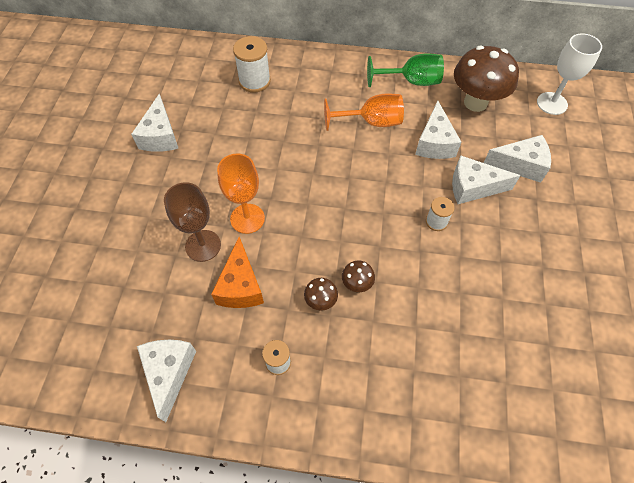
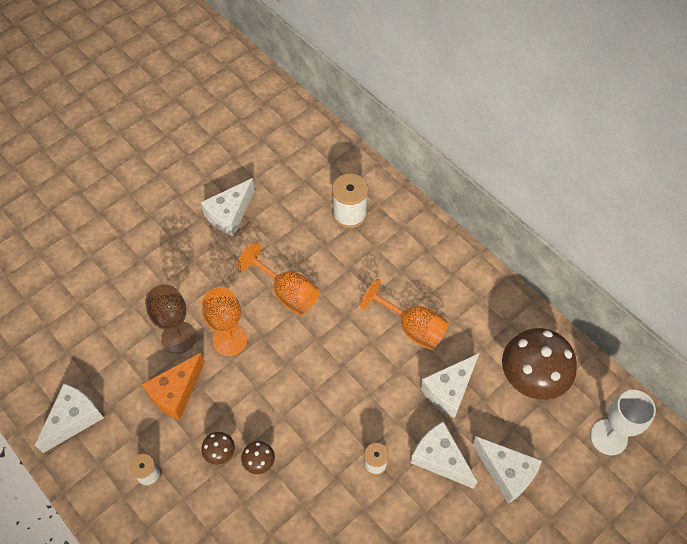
camera: 40 degrees right, 0 degrees up
(260, 158) = (287, 293): none -> orange goblet
(411, 81) = (490, 313): green goblet -> none

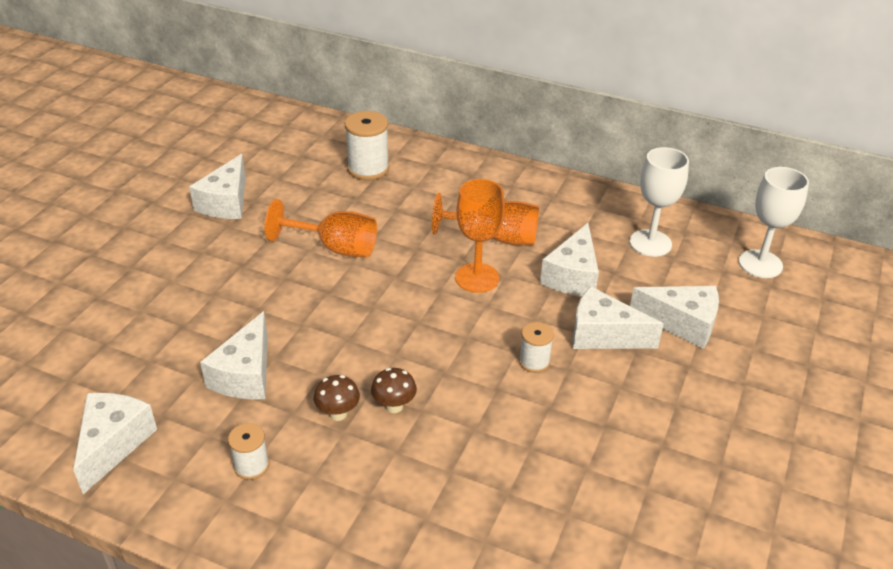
camera: 25 degrees left, 20 degrees down
(176, 392) = (245, 374): orange cheese -> white cheese
(178, 337) = (220, 323): brown goblet -> none
(230, 340) = (289, 306): orange goblet -> orange goblet (477, 278)
(530, 379) = (650, 243): brown mushroom -> white goblet

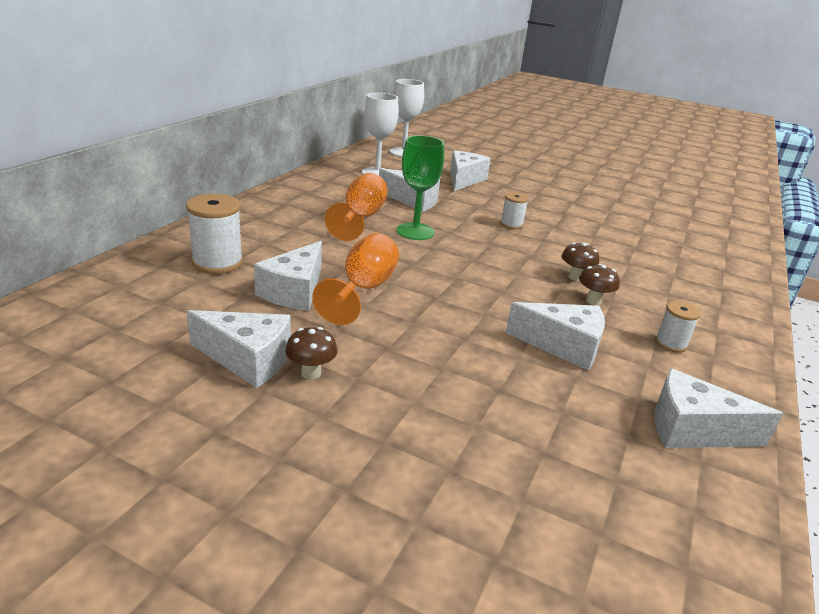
camera: 90 degrees left, 10 degrees down
(209, 231) = (311, 373): none -> brown mushroom
(477, 278) = (415, 231): orange goblet -> green goblet
(603, 335) = (478, 201): white cheese -> white cheese (294, 291)

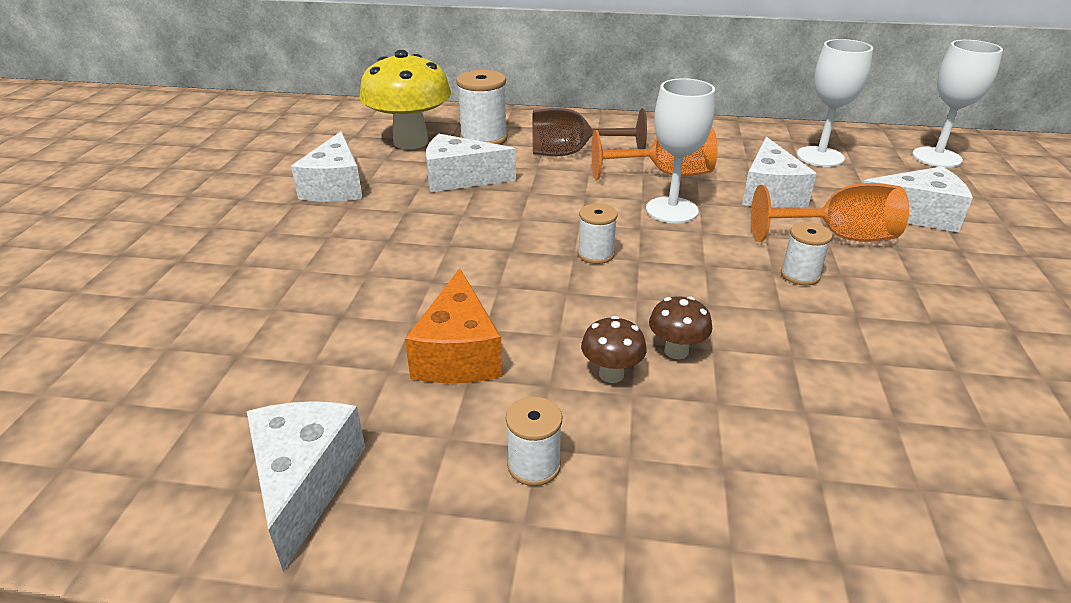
camera: 75 degrees right, 5 degrees up
(179, 299) = (410, 142): none -> yellow mushroom
(293, 236) = (572, 154): none -> brown goblet
(311, 373) = (327, 215): brown mushroom -> none
(363, 290) = (492, 208): orange goblet -> orange goblet (838, 237)
(415, 231) = (672, 210): green goblet -> white goblet
(459, 270) = (595, 254): none -> white spool
(563, 346) = (458, 353): white cheese -> orange cheese

